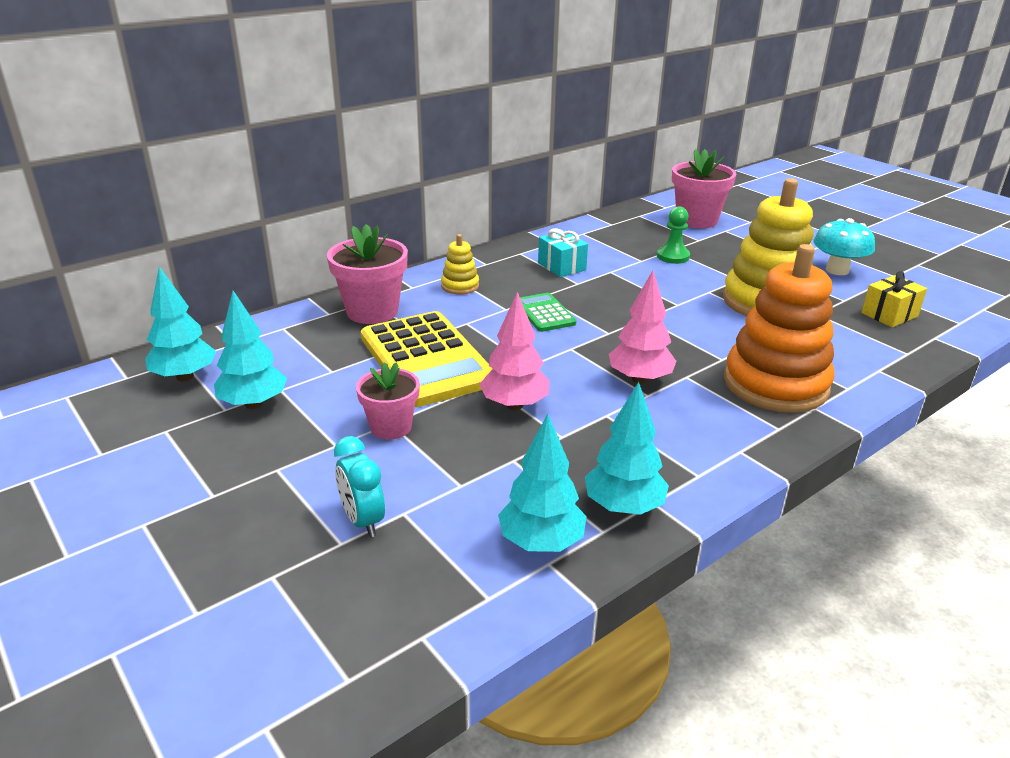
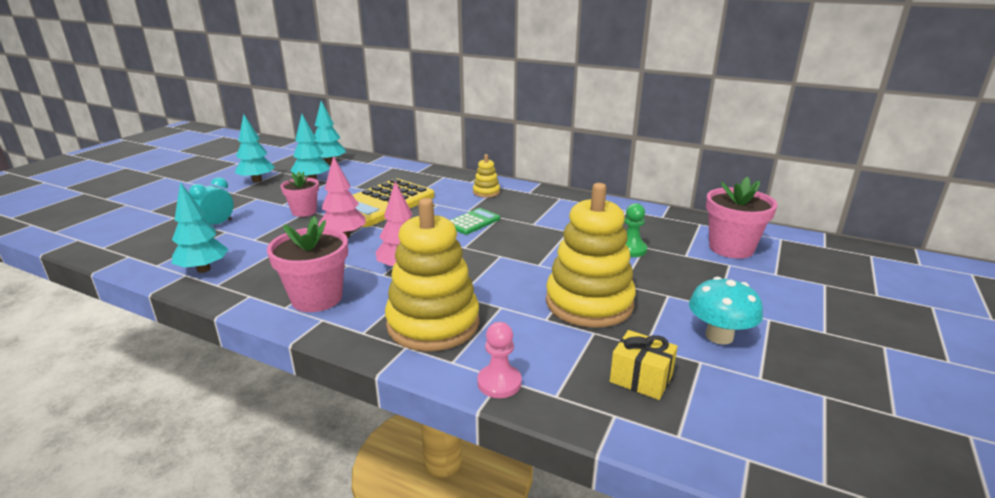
camera: 65 degrees right, 5 degrees down
(372, 311) = (429, 180): pink flower pot -> pink flower pot (317, 298)
(561, 266) = (554, 214): turquoise gift -> none
(623, 507) = (242, 287): turquoise tree -> turquoise tree (257, 180)
(775, 384) = (433, 324): orange stacking toy -> yellow stacking toy
(886, 372) = (499, 383): none -> pink pawn

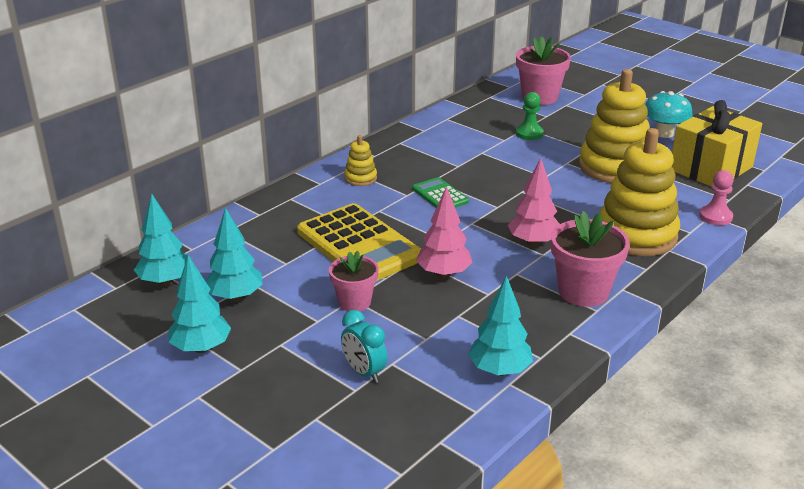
camera: 75 degrees left, 5 degrees up
(641, 378) = (710, 168): yellow gift -> yellow gift, size x1.93

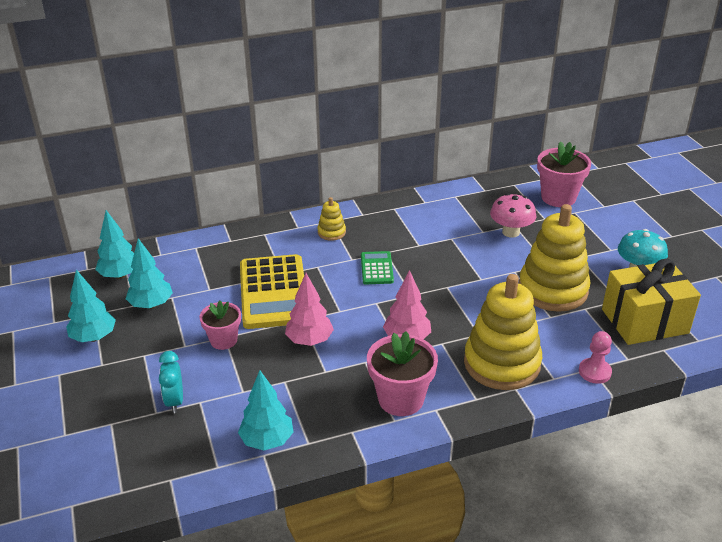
camera: 30 degrees right, 5 degrees up
(529, 134) = (511, 232): green pawn -> pink mushroom

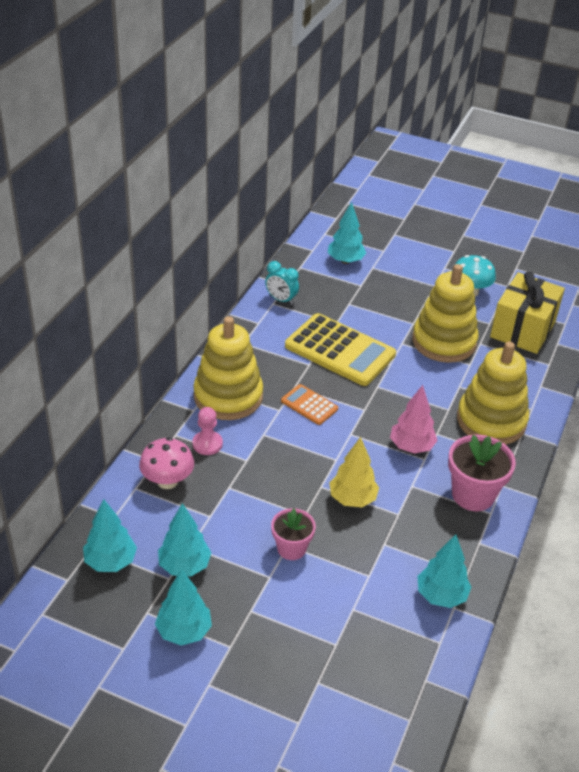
camera: 50 degrees left, 5 degrees up
(175, 401) = (335, 624): turquoise clock -> turquoise clock (281, 300)
(273, 292) = (265, 480): yellow calculator -> yellow calculator (340, 350)
(309, 341) = (352, 499): pink tree -> yellow tree
(331, 232) = (228, 396): yellow stacking toy -> yellow stacking toy, size x2.22
(377, 268) = (309, 405): green calculator -> orange calculator
(511, 232) = (355, 311): pink mushroom -> pink mushroom (167, 481)
(558, 197) = (345, 261): pink flower pot -> turquoise tree
(594, 372) = (545, 387): pink pawn -> pink pawn (207, 444)

